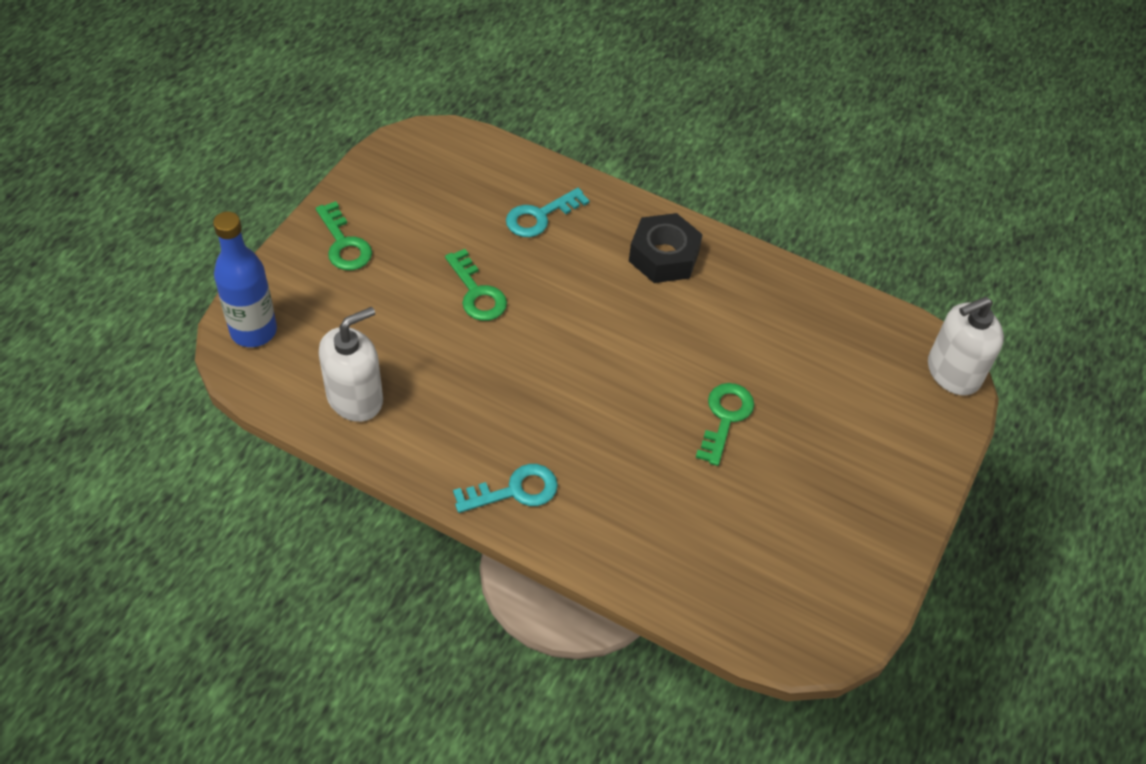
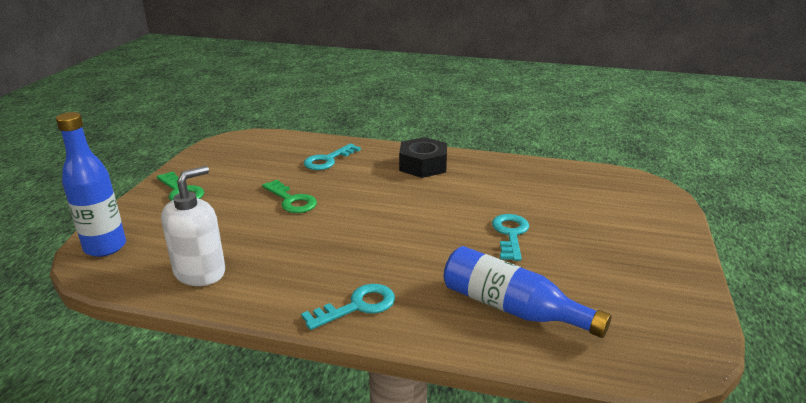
camera: 10 degrees left, 25 degrees down
(678, 534) = (512, 308): none -> blue bottle
(725, 418) = (510, 234): green key -> turquoise key
(952, 372) = (653, 187): white soap dispenser -> none

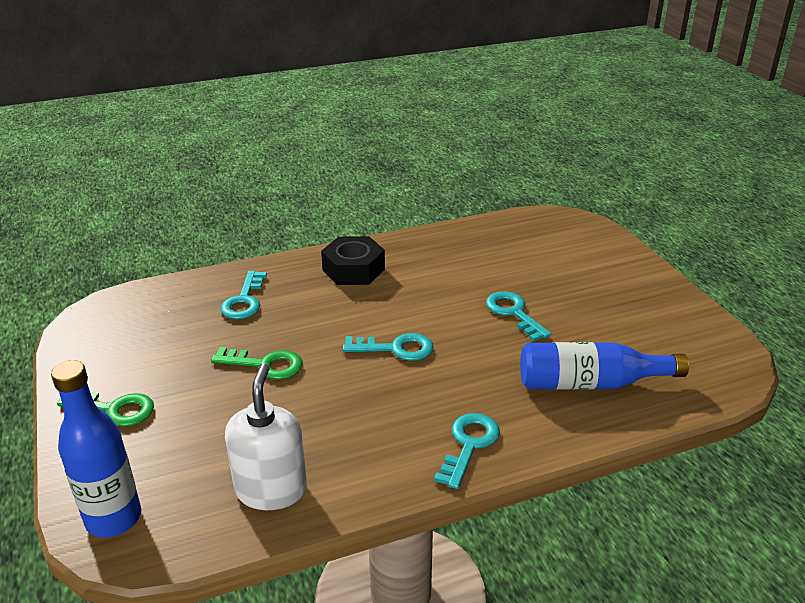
camera: 35 degrees left, 5 degrees up
(387, 223) = (395, 348): none -> turquoise key

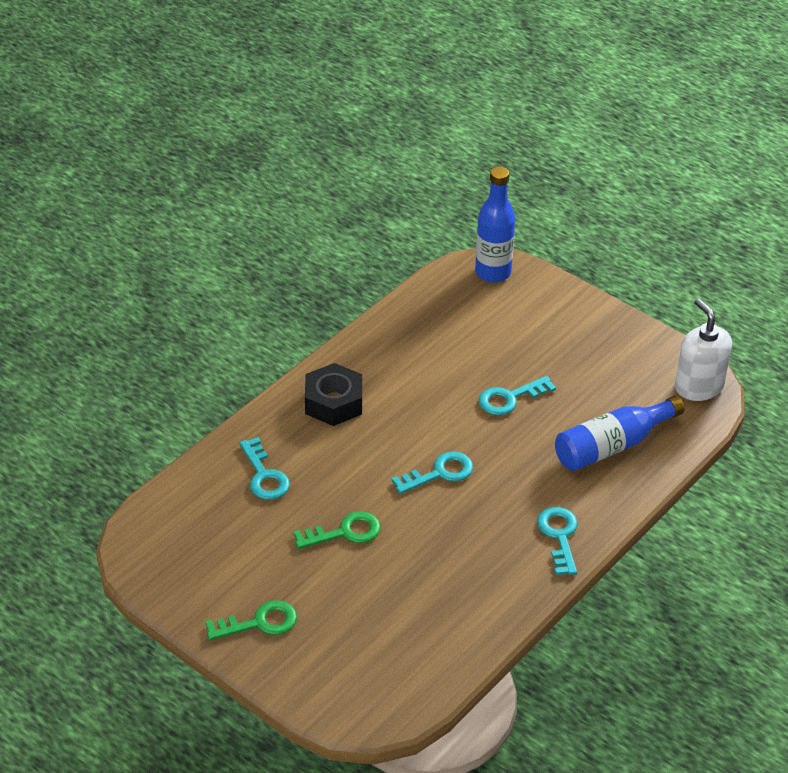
camera: 30 degrees left, 10 degrees up
(113, 518) = (352, 701): blue bottle -> blue bottle (493, 272)
(271, 489) = (446, 631): white soap dispenser -> white soap dispenser (698, 386)
(514, 313) = (510, 398): turquoise key -> turquoise key turned 60 degrees counterclockwise

